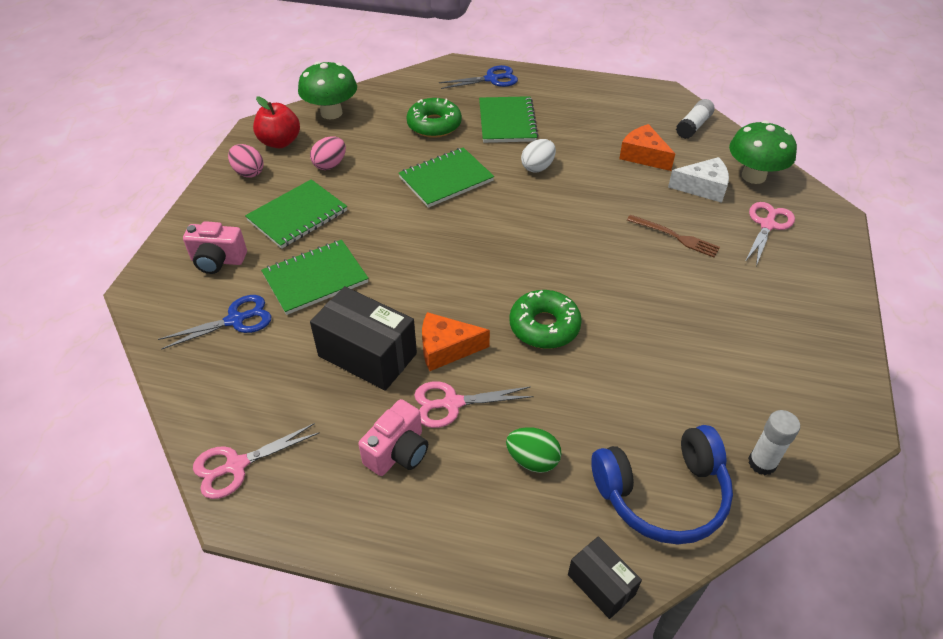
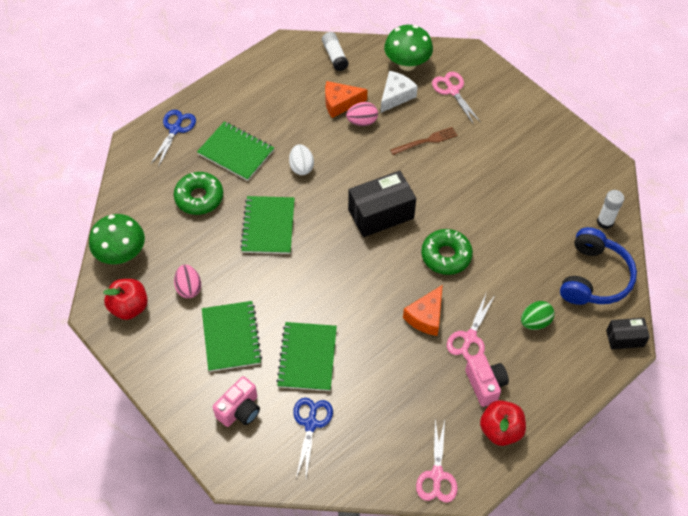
camera: 55 degrees left, 10 degrees up
(248, 172) = (150, 346): pink egg -> pink egg (362, 121)
(343, 502) = (500, 430): none -> red apple
(367, 355) = (399, 362): black box -> black box (381, 214)

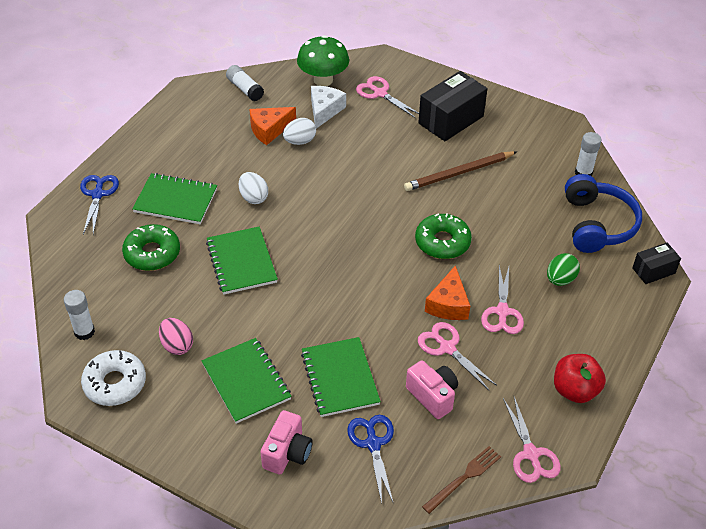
camera: 20 degrees left, 10 degrees down
(122, 254) = (84, 332): green mushroom -> white glue stick
(129, 307) = (115, 383): red apple -> white donut
(362, 121) = (300, 141): pink egg -> white egg
(381, 214) = (357, 220): black box -> black box (451, 120)
(408, 357) = (447, 348): none -> pink scissors
(426, 141) = (374, 144): brown fork -> brown fork (464, 478)
(485, 384) = (539, 351): pink camera -> pink camera (432, 396)
(490, 191) = (459, 173): none -> brown pencil

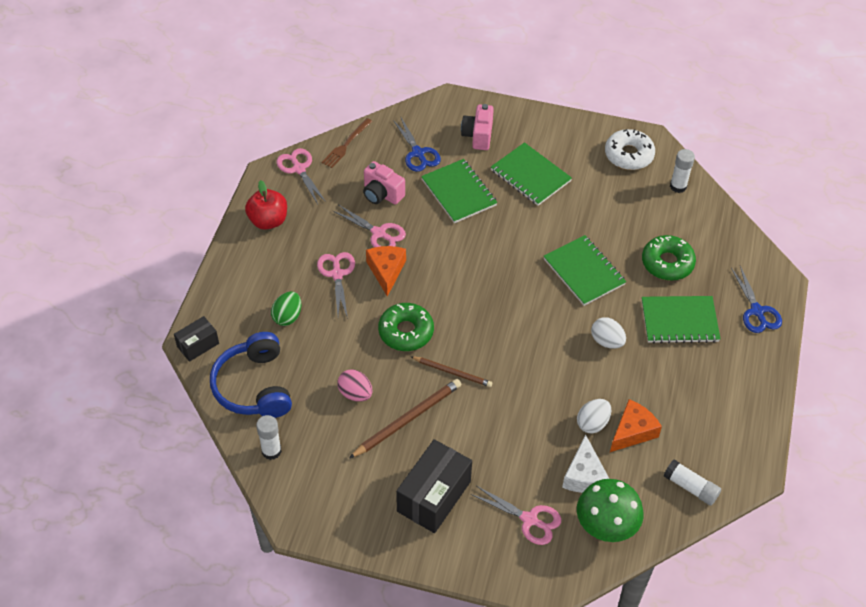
camera: 165 degrees right, 5 degrees up
(177, 345) = (598, 191): pink egg -> pink egg (355, 394)
(408, 200) = (452, 372): none -> brown pencil

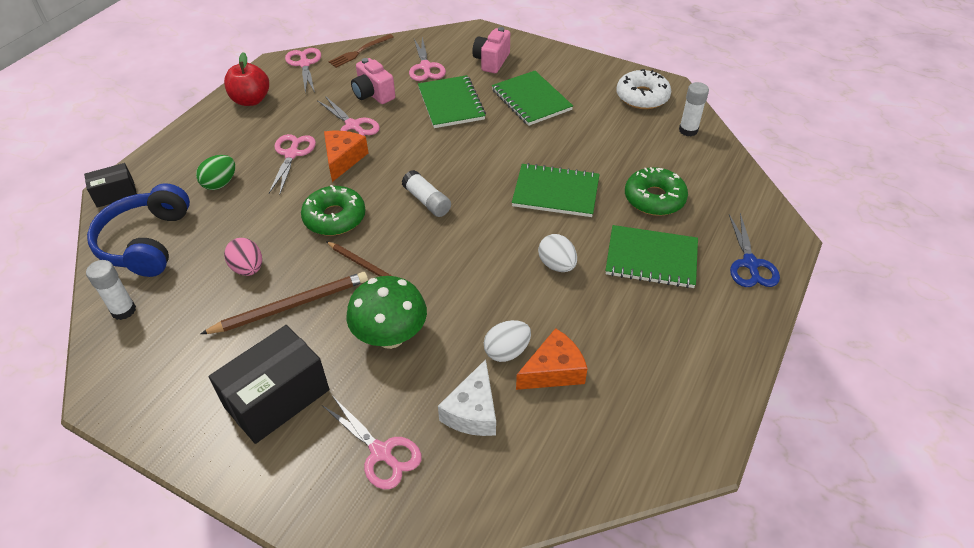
camera: 15 degrees right, 5 degrees down
(418, 153) = (425, 67): blue scissors -> pink scissors
(584, 272) = (555, 192): green notebook -> green notebook turned 60 degrees counterclockwise
(606, 526) = (477, 482): green mushroom -> green mushroom (390, 336)
(690, 487) = (608, 455): white glue stick -> white glue stick (427, 201)

